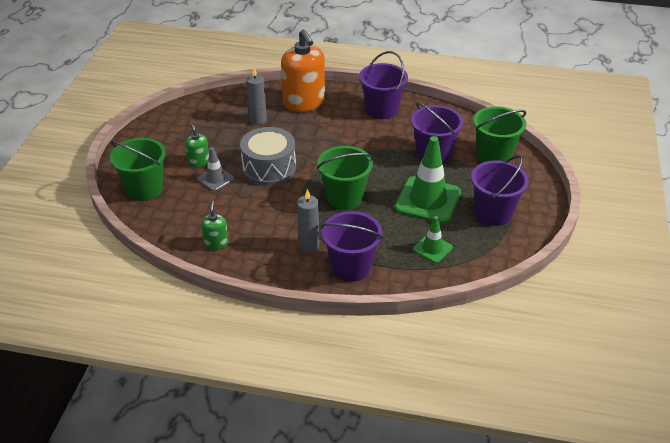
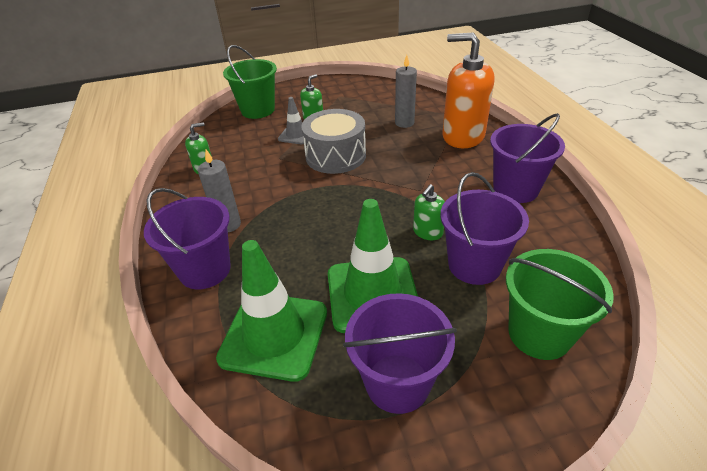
camera: 65 degrees right, 0 degrees up
(304, 103) = (463, 136): orange soap dispenser -> orange soap dispenser turned 75 degrees clockwise
(344, 197) = (325, 220): green bucket -> none
(392, 160) = (427, 232): none -> green soap dispenser
(432, 248) = (274, 335): green traffic cone -> green traffic cone, size x1.93

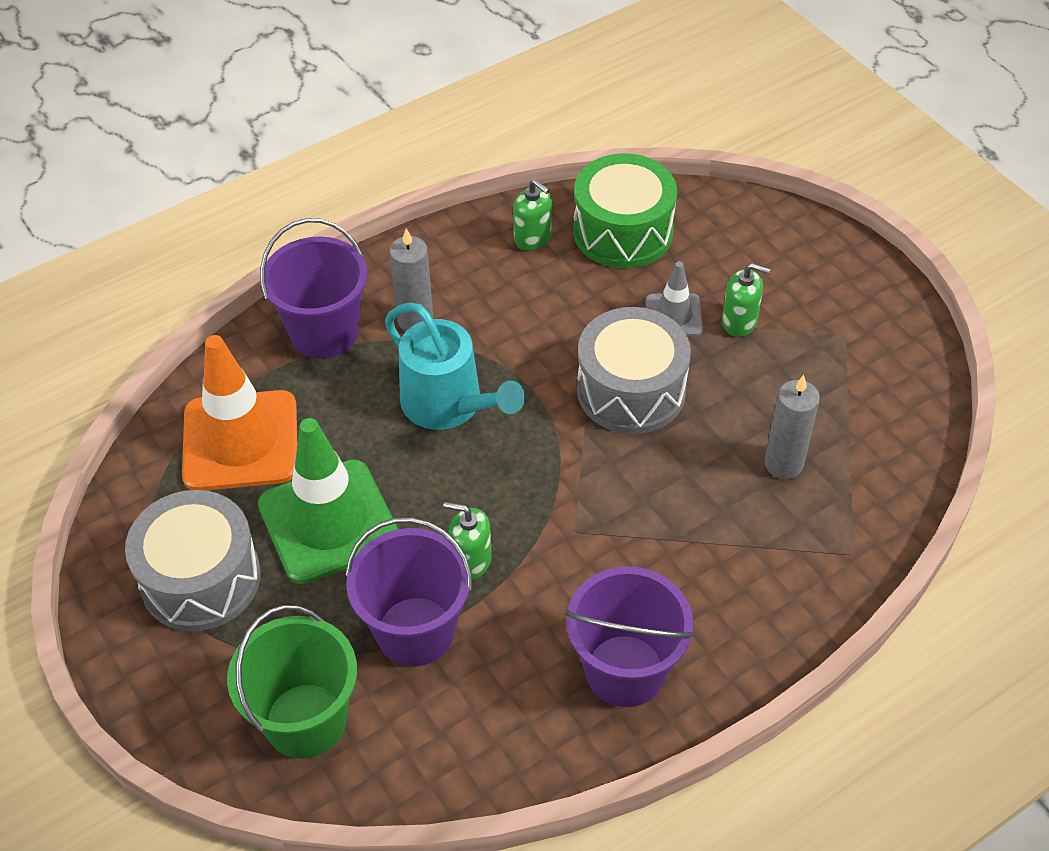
camera: 70 degrees right, 10 degrees up
(228, 140) = (623, 231): none -> green drum
(258, 110) = (734, 232): green bucket -> none
(274, 335) = (240, 441): green traffic cone -> orange traffic cone
(306, 221) = (449, 405): none -> turquoise watering can
(397, 383) = (200, 578): purple bucket -> grey drum
(463, 136) = (773, 567): orange soap dispenser -> none

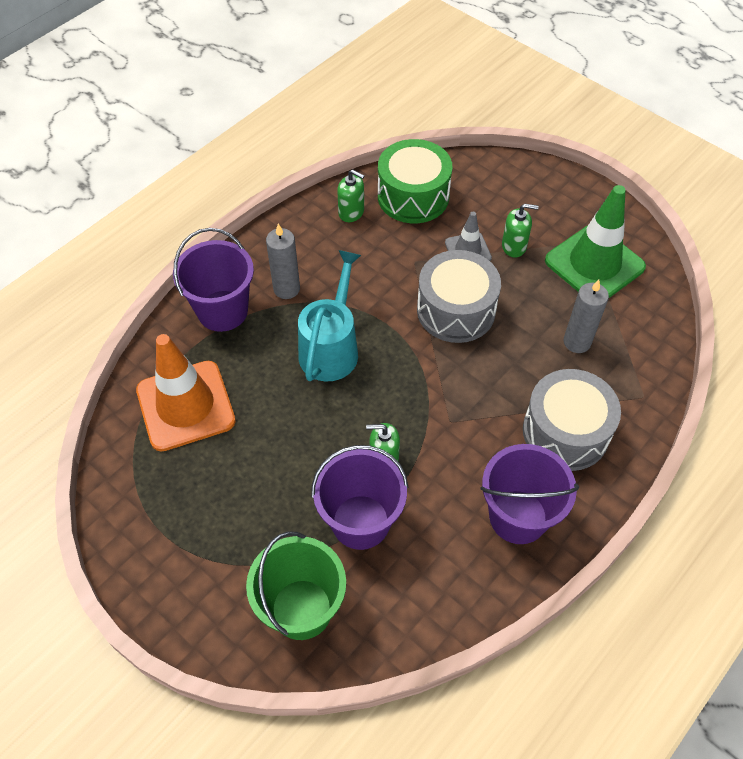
camera: 15 degrees left, 5 degrees up
(200, 578) = (188, 518): grey drum -> grey drum (565, 432)
(328, 522) = (271, 453): green traffic cone -> green traffic cone (594, 264)
(449, 405) = (331, 347): turquoise watering can -> turquoise watering can turned 105 degrees counterclockwise

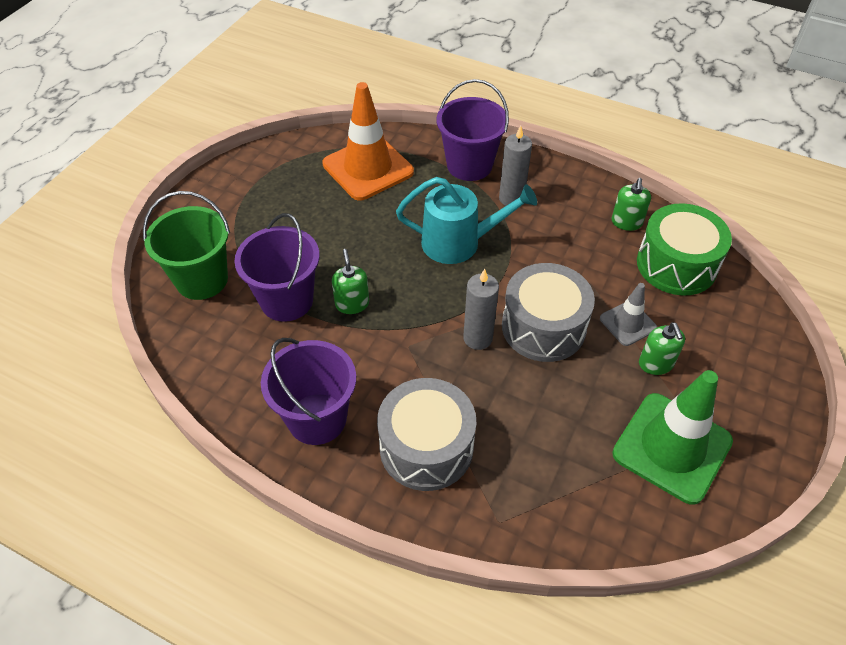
camera: 75 degrees right, 5 degrees down
(577, 342) = (548, 443): grey candle -> grey candle (478, 338)

